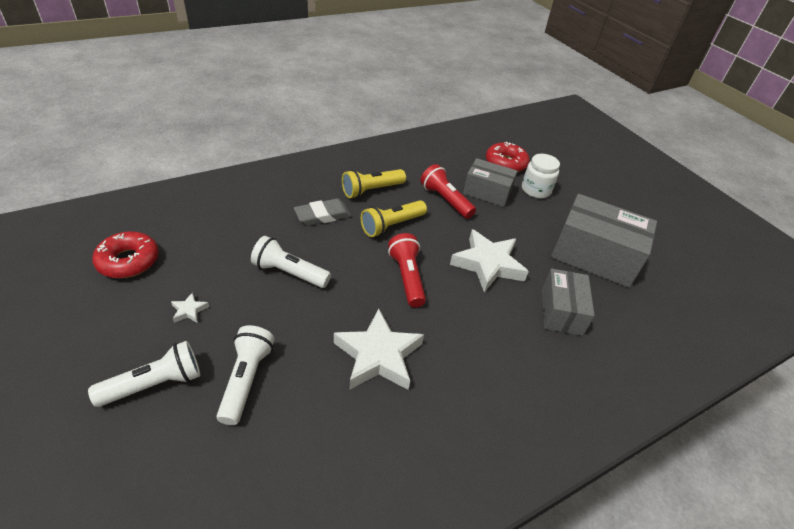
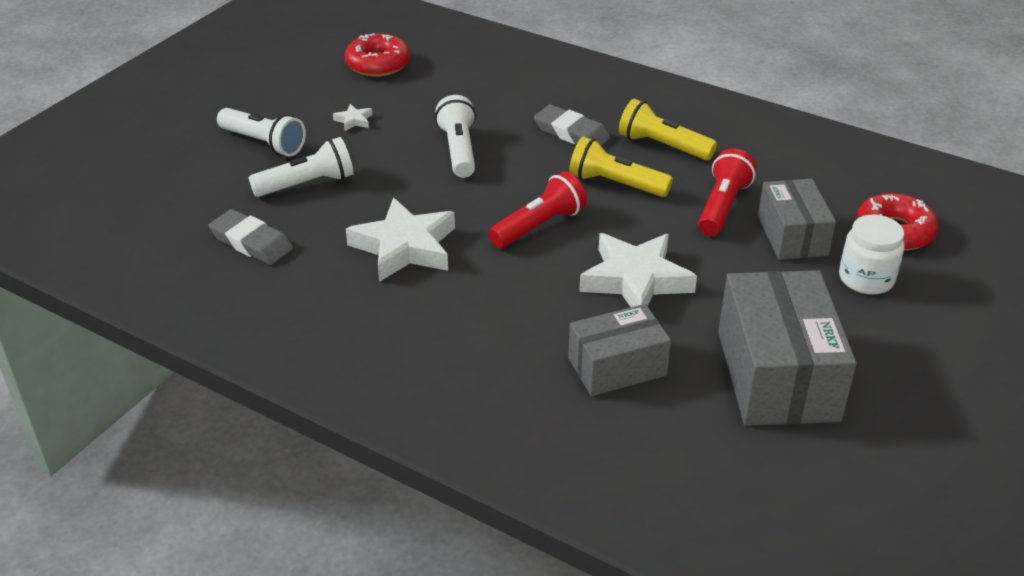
camera: 65 degrees right, 5 degrees down
(293, 457) = (251, 242): none -> grey eraser

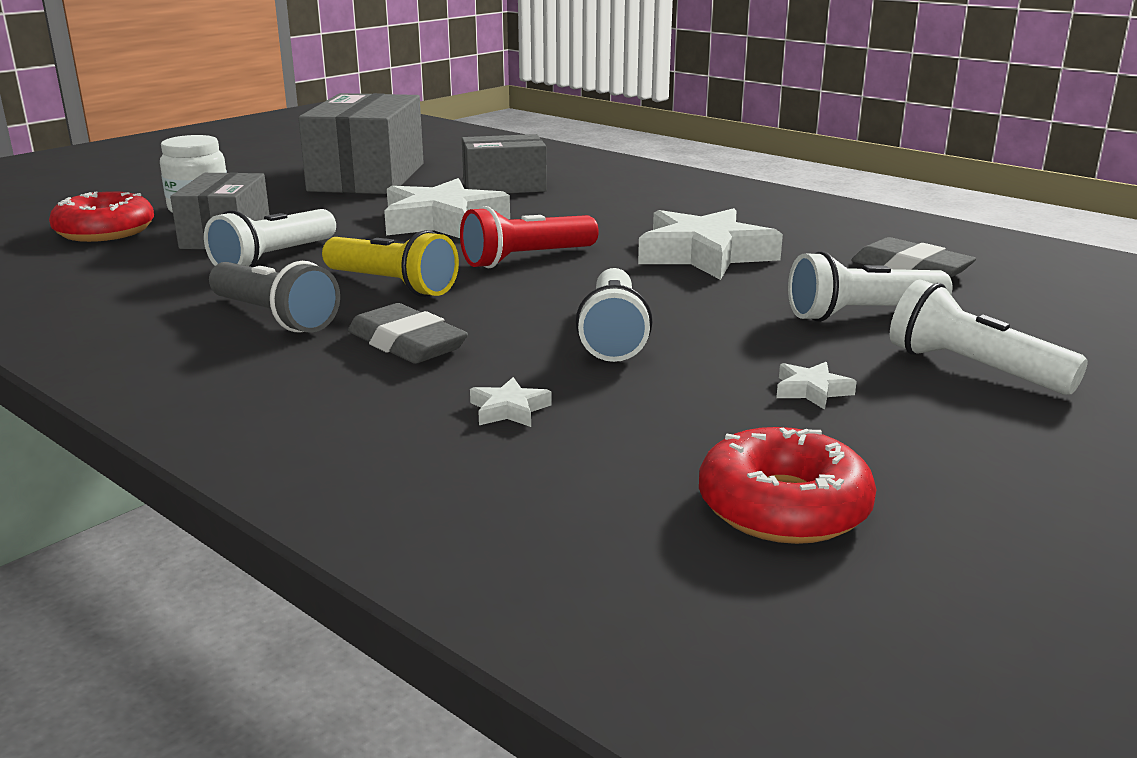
camera: 170 degrees left, 15 degrees down
(498, 96) = (509, 410): none -> white star
(662, 146) = (275, 317): yellow flashlight -> grey flashlight
(722, 206) = (273, 259): red flashlight -> white flashlight

